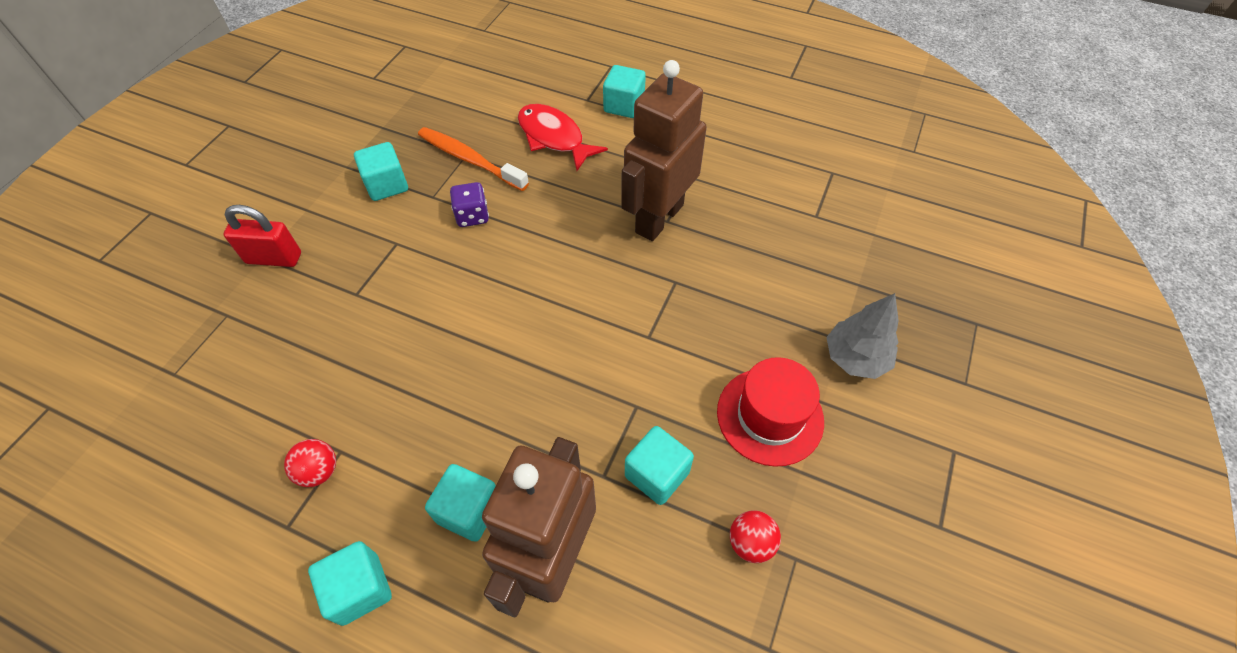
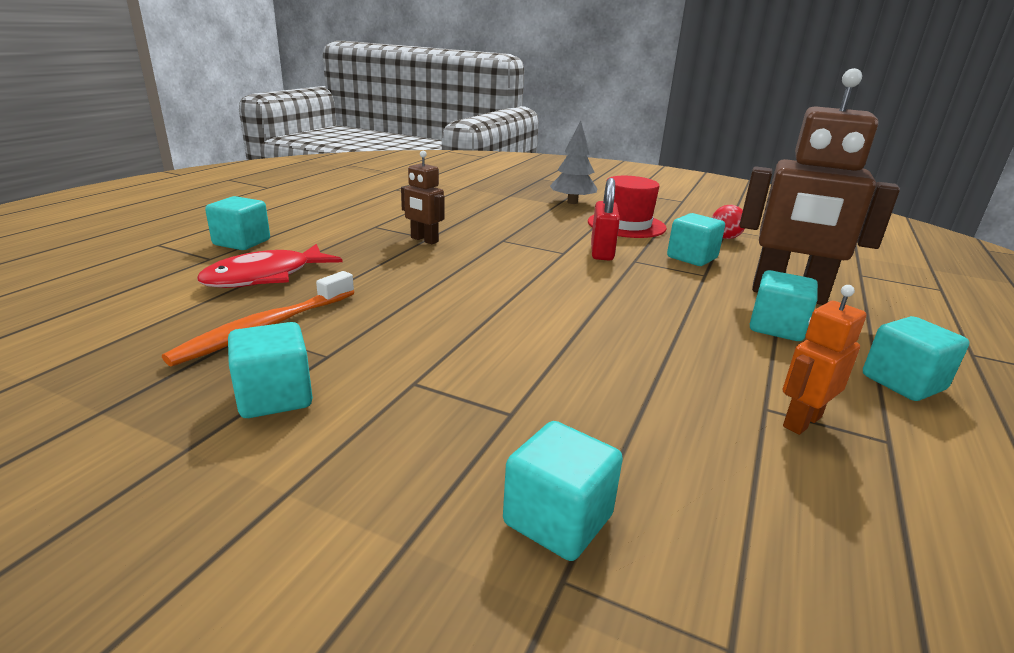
camera: 90 degrees left, 30 degrees down
(262, 314) = (558, 520): none -> turquoise cube
(274, 258) = (414, 524): red padlock -> red padlock (601, 252)
(319, 471) = (801, 421): red ball -> orange robot
(472, 216) = (381, 326): purple dice -> none
(658, 218) = (424, 240): brown robot -> brown robot, size x0.48

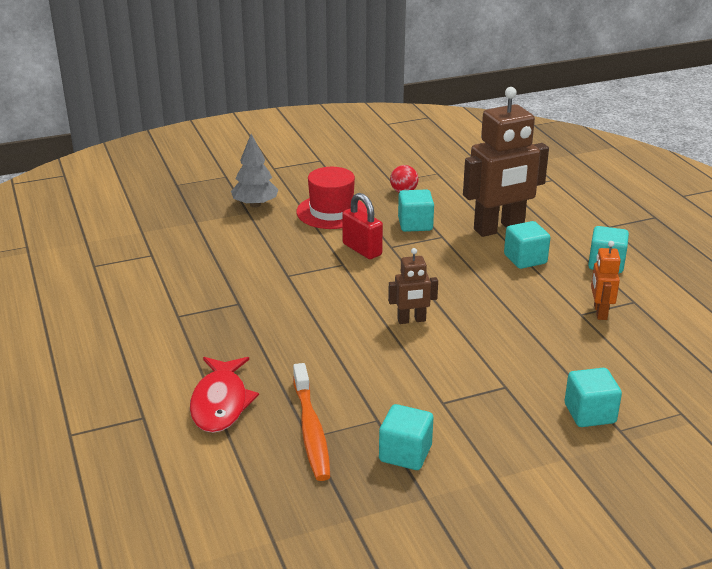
camera: 45 degrees left, 5 degrees up
(242, 242) = (127, 391): turquoise cube -> none
(424, 240) = (241, 307): brown robot -> brown robot (411, 320)

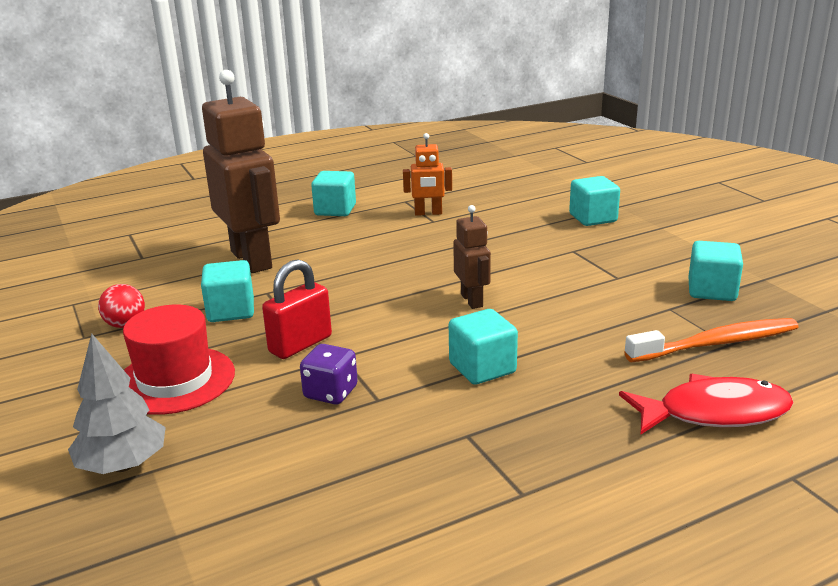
camera: 95 degrees left, 5 degrees down
(300, 260) = (331, 393): none -> purple dice
(525, 259) = (326, 245): turquoise cube -> turquoise cube (482, 368)

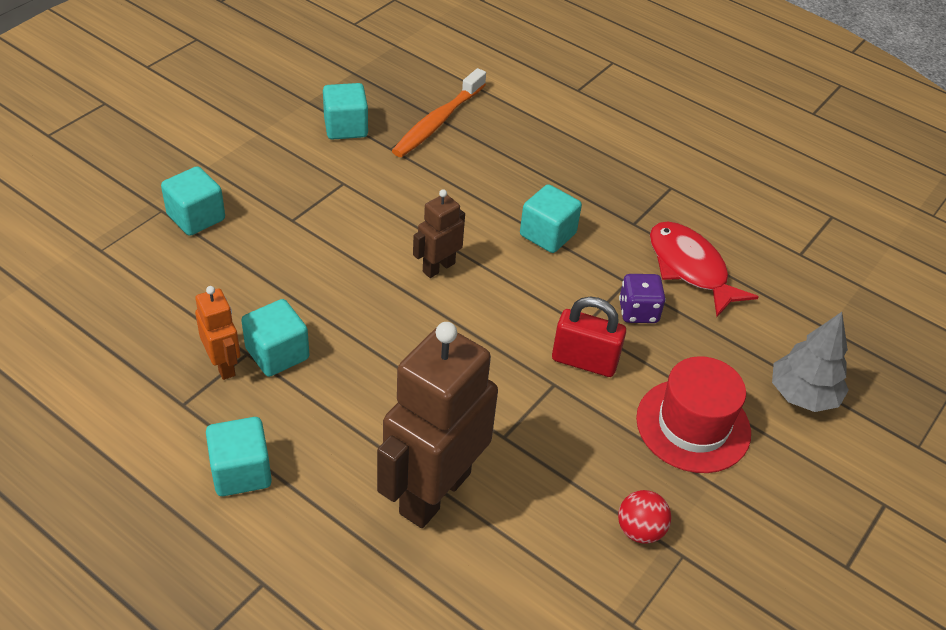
camera: 120 degrees left, 20 degrees up
(231, 311) = (559, 448): turquoise cube -> turquoise cube (277, 354)
(714, 413) = (532, 119): red fish -> red fish (690, 268)
(716, 343) = (438, 121): orange toothbrush -> orange toothbrush turned 105 degrees counterclockwise

